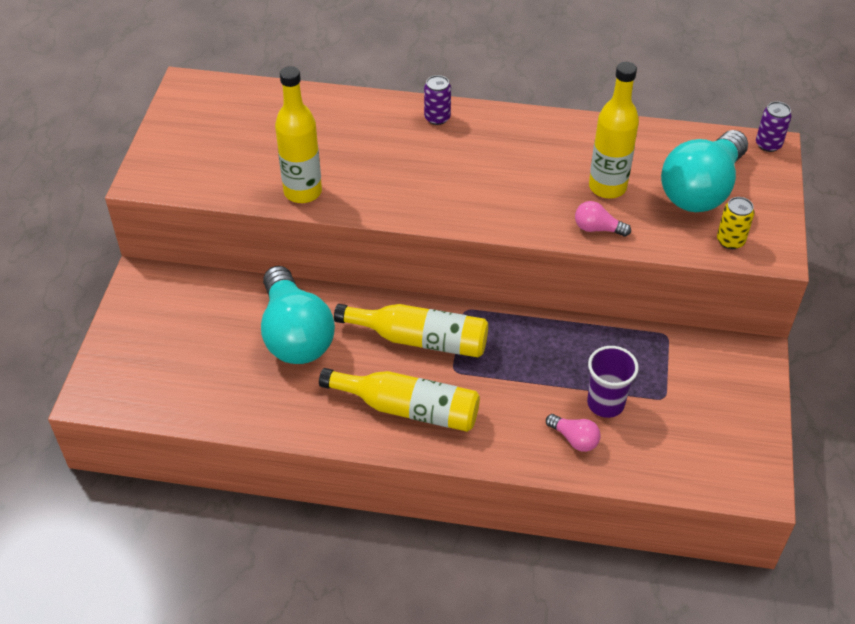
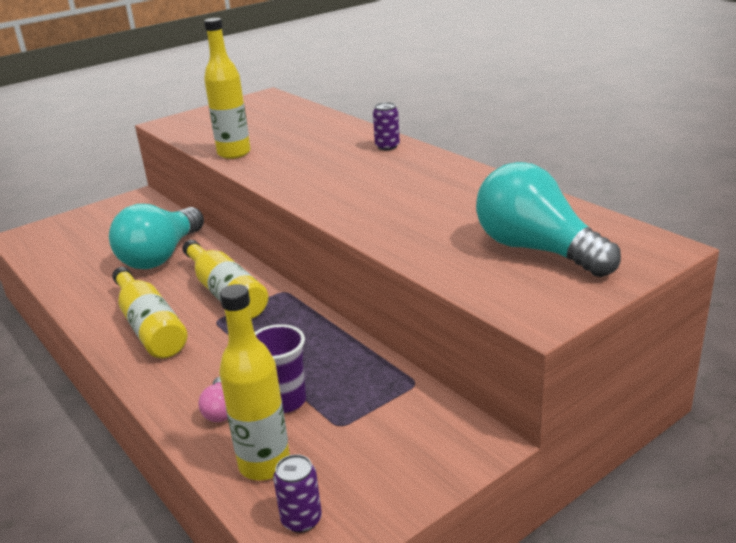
camera: 45 degrees right, 20 degrees down
(597, 229) = (395, 239): pink light bulb -> none
(607, 187) = (450, 219): yellow bottle -> yellow bottle (264, 464)
(701, 190) = (536, 249): turquoise light bulb -> turquoise light bulb turned 60 degrees clockwise
(730, 241) = (506, 291): yellow can -> none
(768, 144) = (664, 245): purple can -> purple can (301, 519)

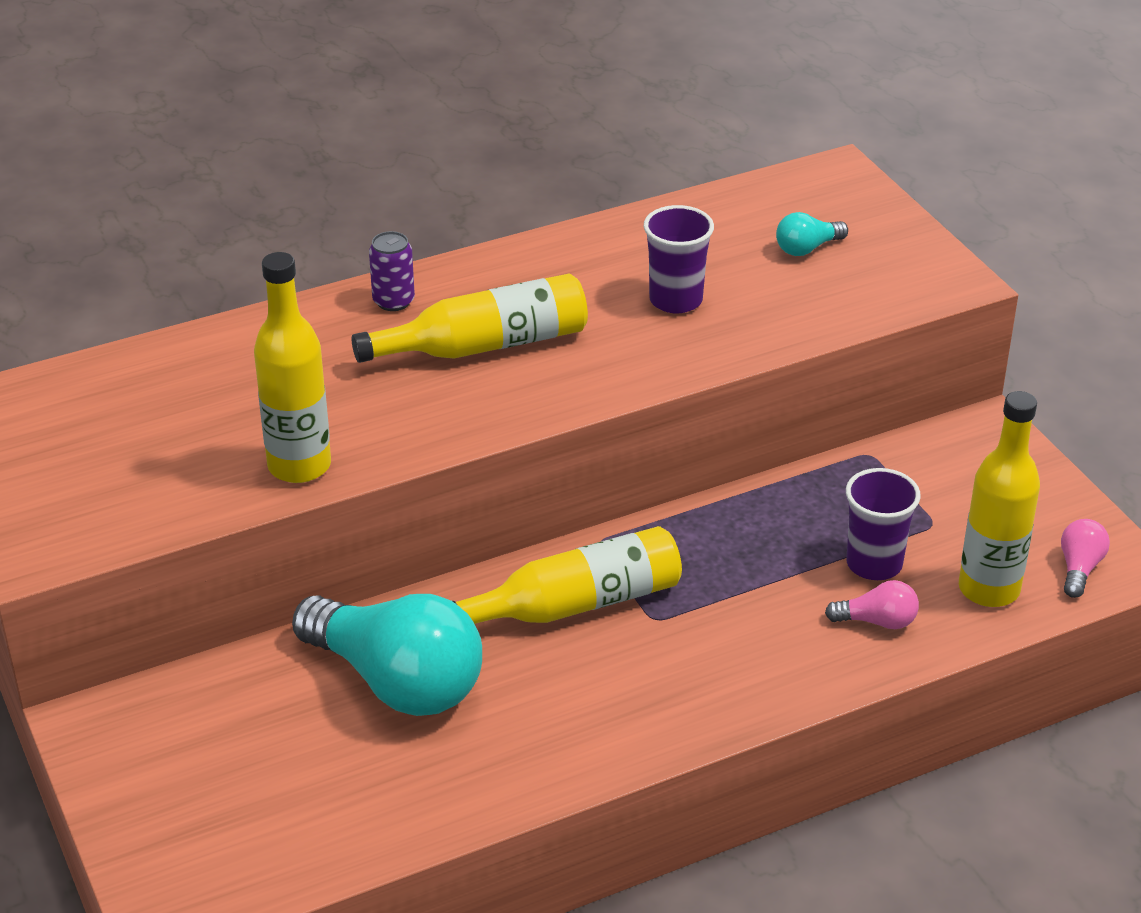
camera: 80 degrees left, 10 degrees up
(150, 327) = (641, 692): yellow bottle -> yellow bottle (485, 345)
(301, 519) = (1079, 568): purple can -> pink light bulb
(435, 215) = (675, 300): none -> purple cup
(536, 249) = (807, 248): turquoise light bulb -> turquoise light bulb, size x0.42

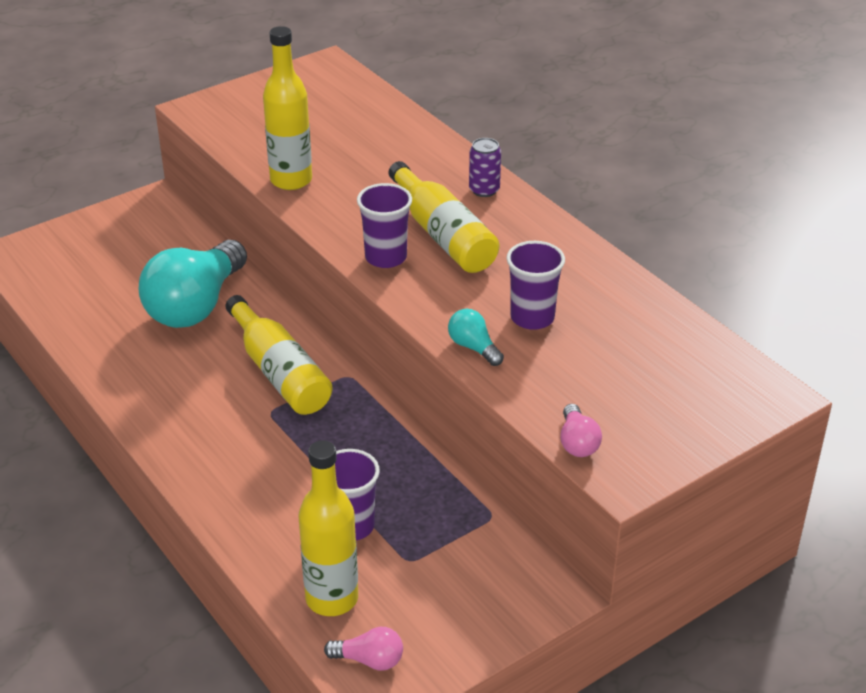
camera: 80 degrees right, 0 degrees up
(520, 397) = (386, 257): none -> purple cup
(807, 248) = (637, 384): turquoise light bulb -> turquoise light bulb (473, 347)
(877, 621) = (283, 531): pink light bulb -> pink light bulb (577, 443)

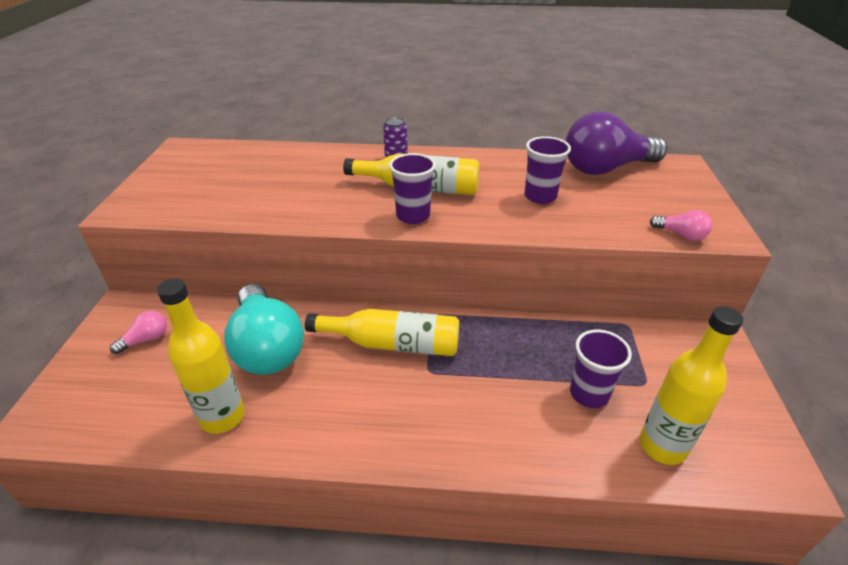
camera: 50 degrees left, 0 degrees up
(291, 180) = (273, 212): yellow bottle -> yellow bottle (222, 417)
(369, 660) = (743, 460): pink light bulb -> pink light bulb (146, 339)
(473, 347) = (548, 227): turquoise light bulb -> none
(670, 339) = (606, 168): none -> purple light bulb

